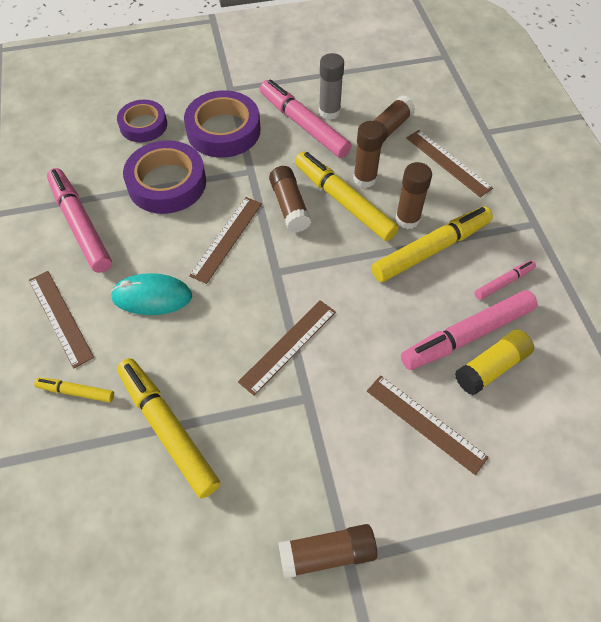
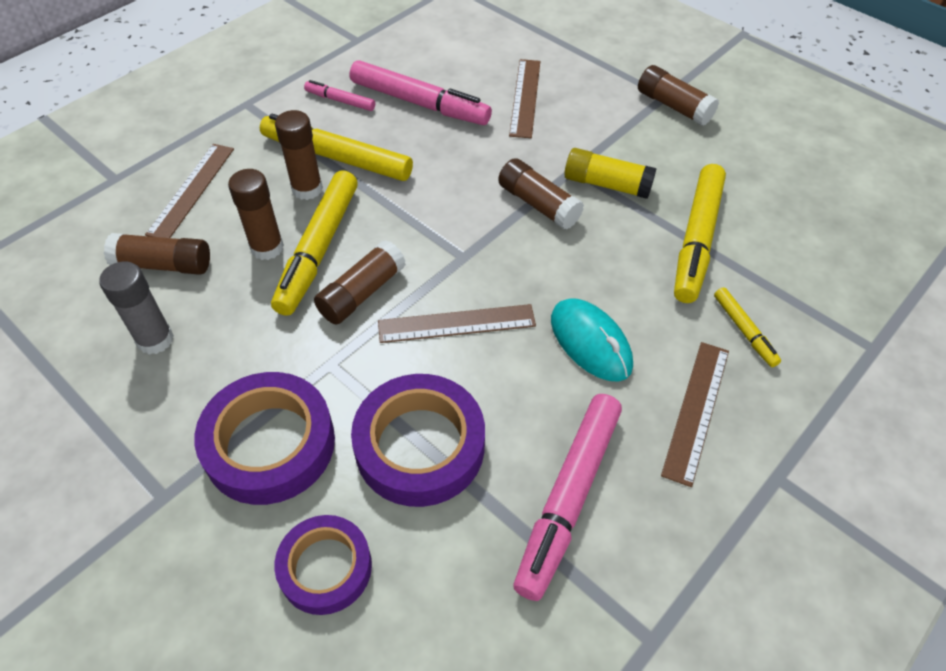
camera: 125 degrees left, 5 degrees down
(288, 346) = (538, 204): brown ruler -> brown glue stick
(303, 125) = (201, 354): pink marker -> none
(491, 367) = (439, 81): yellow glue stick -> yellow glue stick (607, 184)

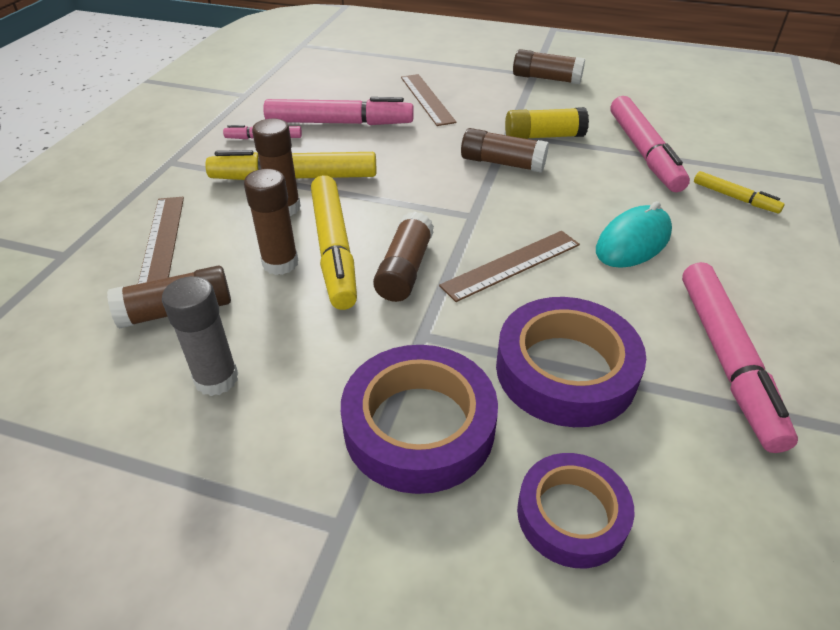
camera: 25 degrees left, 10 degrees down
(590, 342) = (633, 242): turquoise mouse -> turquoise mouse turned 75 degrees counterclockwise
(696, 240) = (644, 152): yellow marker -> pink marker
(696, 410) = (756, 260): brown ruler -> none

